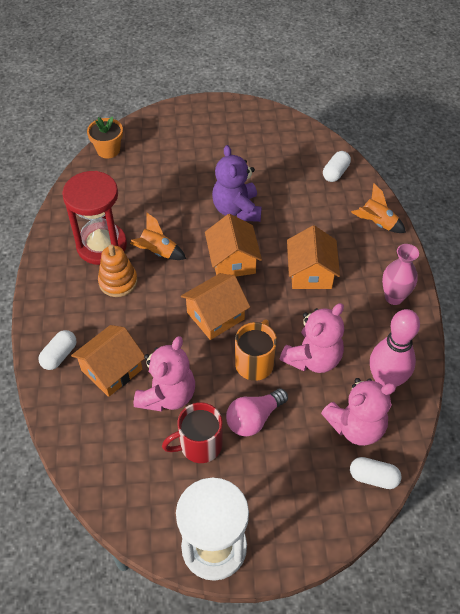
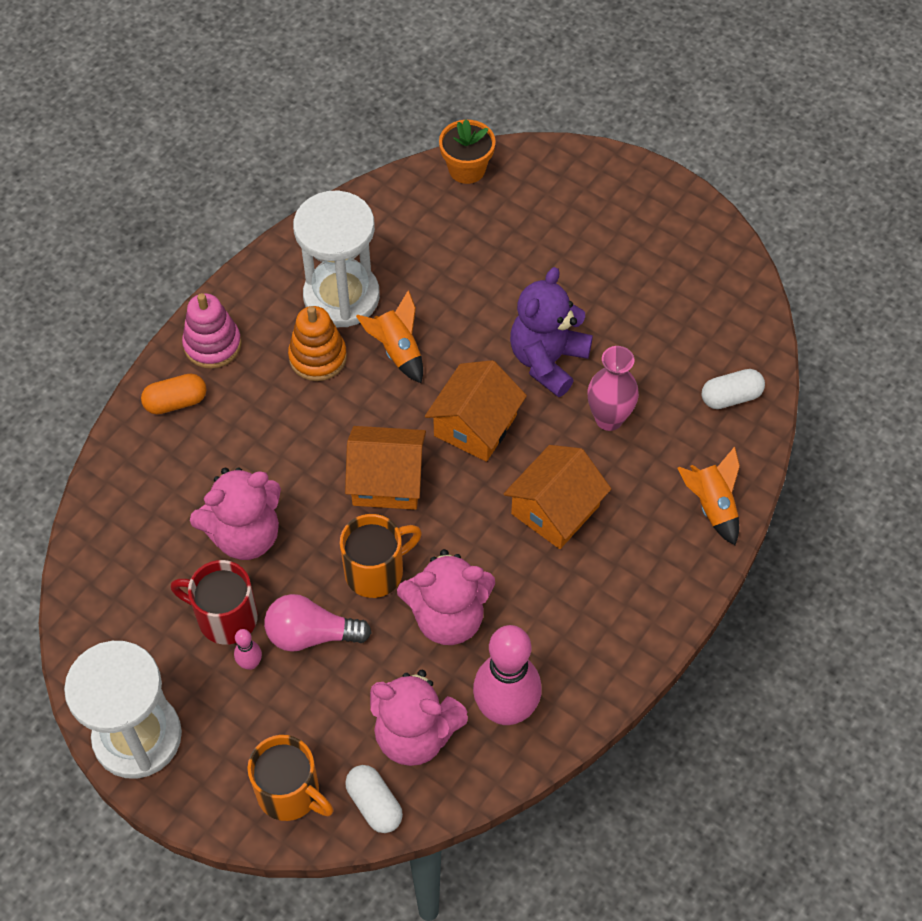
camera: 40 degrees right, 5 degrees up
(52, 313) = (212, 345): none -> pink stacking toy
(59, 355) = (176, 402): white capsule -> orange capsule
(101, 245) = (341, 297): red hourglass -> white hourglass
(111, 370) = (214, 460): orange house -> none
(237, 458) = (250, 663): none -> pink bowling pin
(326, 508) = (290, 793): none -> orange mug
(394, 297) = (627, 618): pink vase -> pink vase (609, 419)

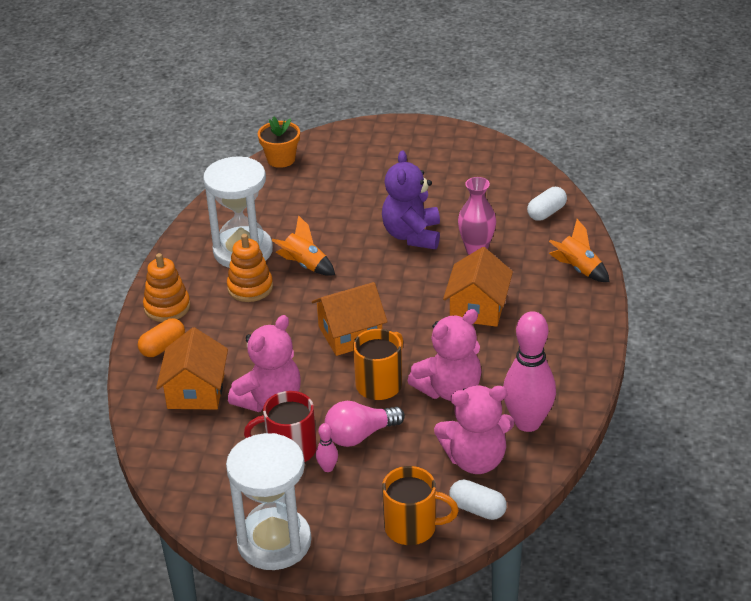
camera: 25 degrees left, 20 degrees down
(212, 345) = (167, 307): pink stacking toy -> orange stacking toy
(475, 425) = (389, 284): orange house -> orange house (196, 391)

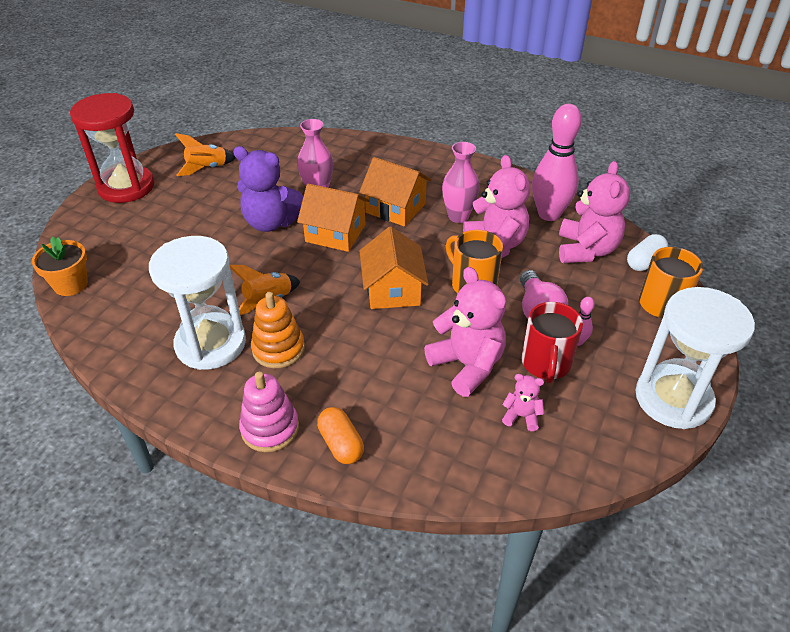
camera: 75 degrees left, 5 degrees up
(167, 307) = (270, 428): orange stacking toy -> pink stacking toy
(196, 391) = (431, 425): orange house -> orange house (335, 233)
(221, 443) = (521, 416): none -> pink teddy bear
(421, 137) = (126, 187): none -> red hourglass
(487, 354) = (458, 216): none -> pink vase
(546, 212) = (293, 147): white capsule -> none
(578, 269) = (376, 150): orange rocket -> orange rocket (207, 168)

